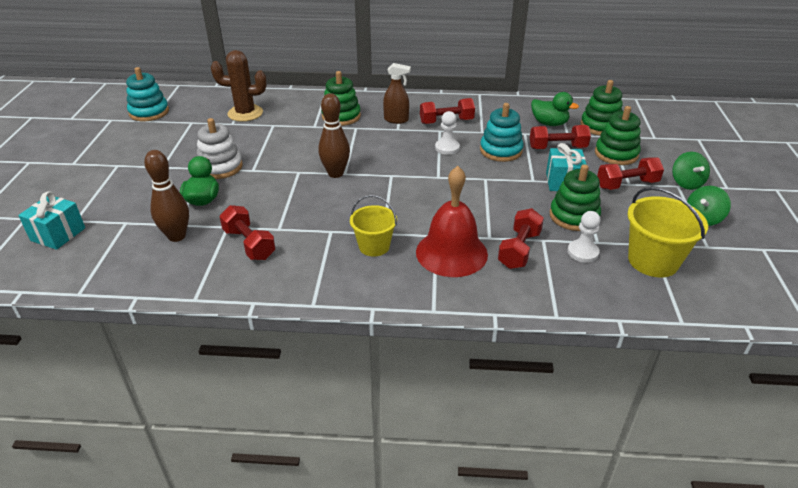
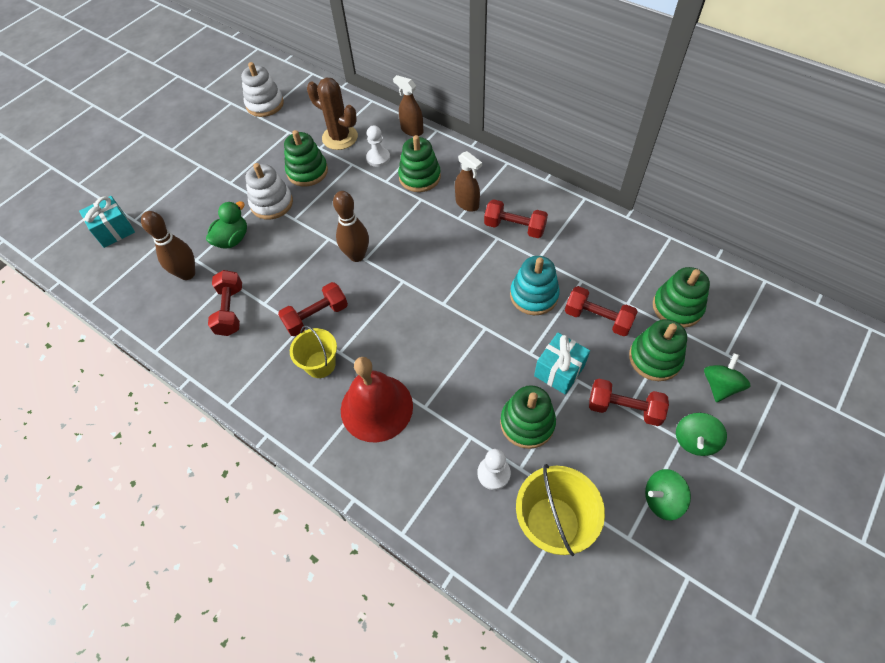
camera: 35 degrees right, 20 degrees up
(149, 112) = (265, 104): turquoise stacking toy -> white stacking toy
(235, 140) = (307, 171): none -> green stacking toy
(306, 94) = (412, 130): none -> brown spray bottle
(447, 148) = (484, 267): white pawn -> white pawn (378, 158)
(519, 250) = (438, 437): red dumbbell -> red dumbbell (316, 316)
(549, 123) = (621, 277): green duck -> none
(669, 153) = (720, 386): none -> green spinning top

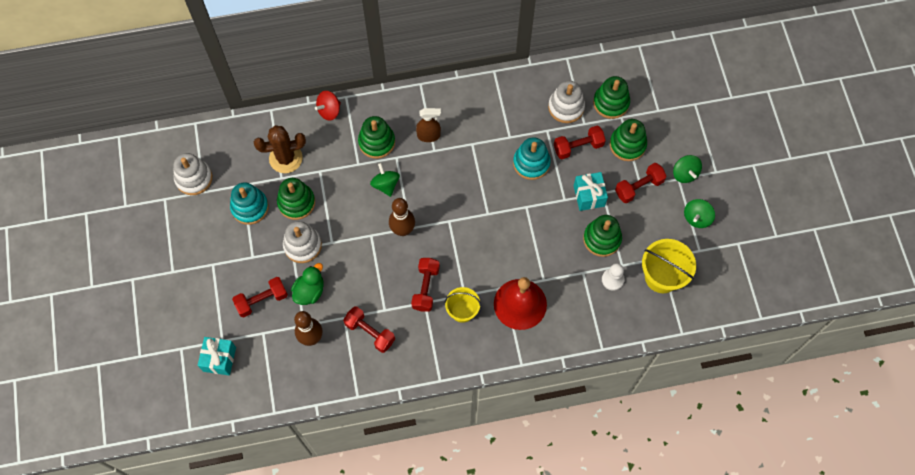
camera: 50 degrees left, 10 degrees up
(232, 239) = (309, 291): green duck -> green duck turned 45 degrees clockwise
(273, 149) = (250, 207): none -> turquoise stacking toy
(378, 158) = (332, 151): white pawn -> none
(412, 130) = (329, 111): brown spray bottle -> red spinning top
(514, 227) = (474, 128): red dumbbell -> red dumbbell (262, 300)
(623, 276) = (566, 107): none -> white stacking toy
(720, 386) = (670, 132): green spinning top -> green spinning top (385, 185)

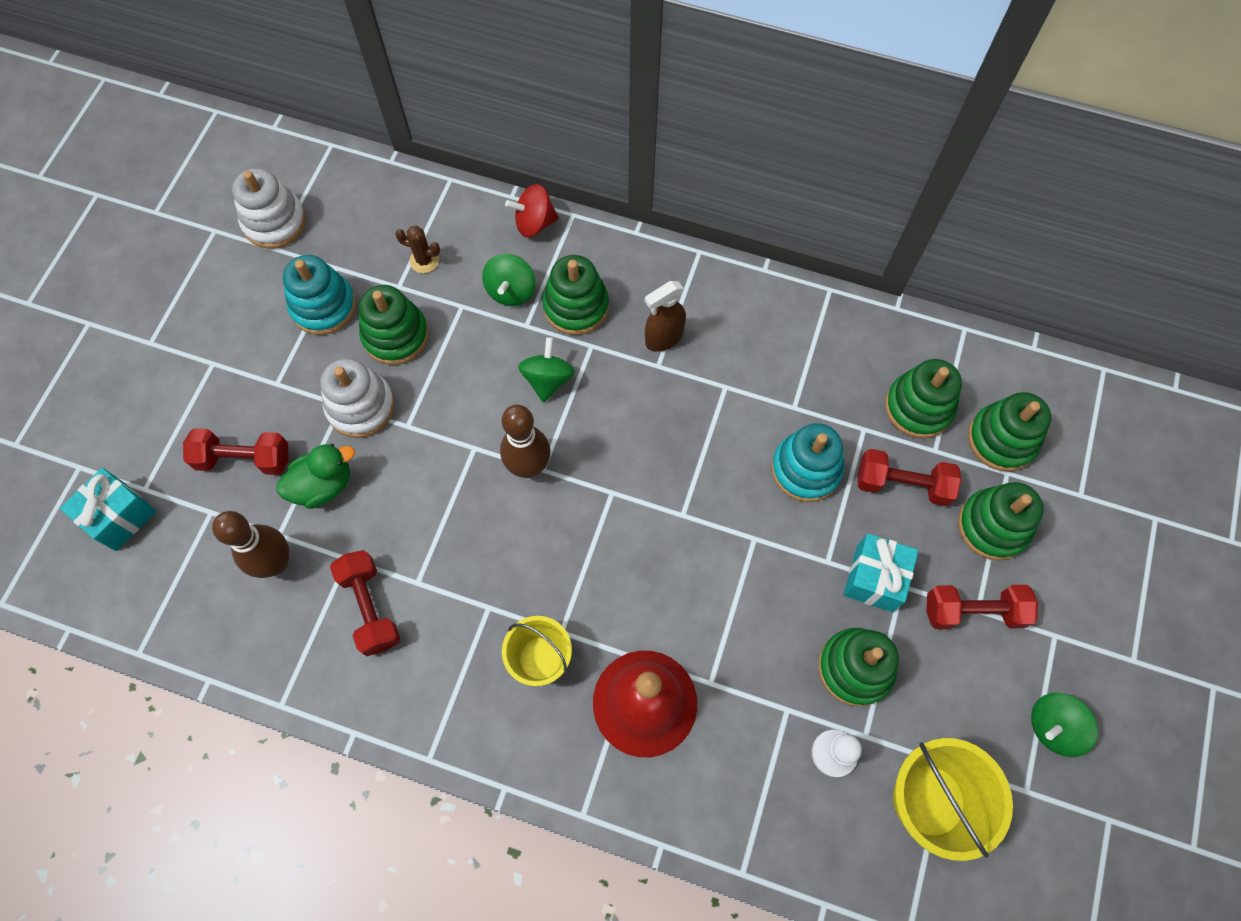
camera: 30 degrees right, 0 degrees up
(285, 158) = (424, 261): brown cactus -> brown cactus, size x0.50
(426, 288) = (505, 583): red dumbbell -> none
(429, 136) = (663, 338): brown spray bottle -> brown spray bottle turned 120 degrees clockwise
(566, 107) = (918, 407): white stacking toy -> green stacking toy
(684, 174) = (1072, 633): green spinning top -> green spinning top (511, 291)

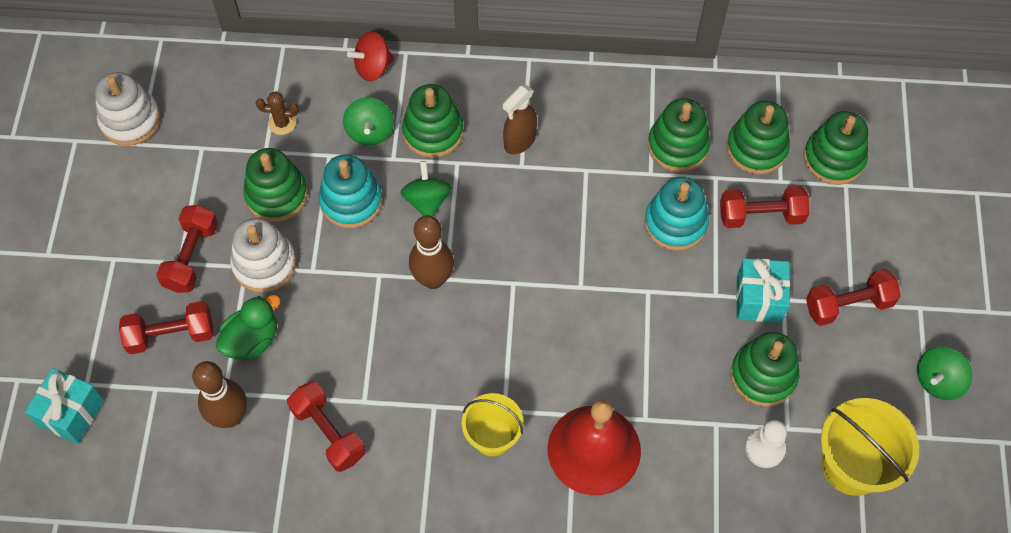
camera: 15 degrees left, 5 degrees down
(290, 380) = (191, 257): none -> red dumbbell
(323, 306) = (201, 185): turquoise stacking toy -> turquoise stacking toy (351, 201)
(993, 526) = (845, 232): green stacking toy -> green stacking toy (677, 146)

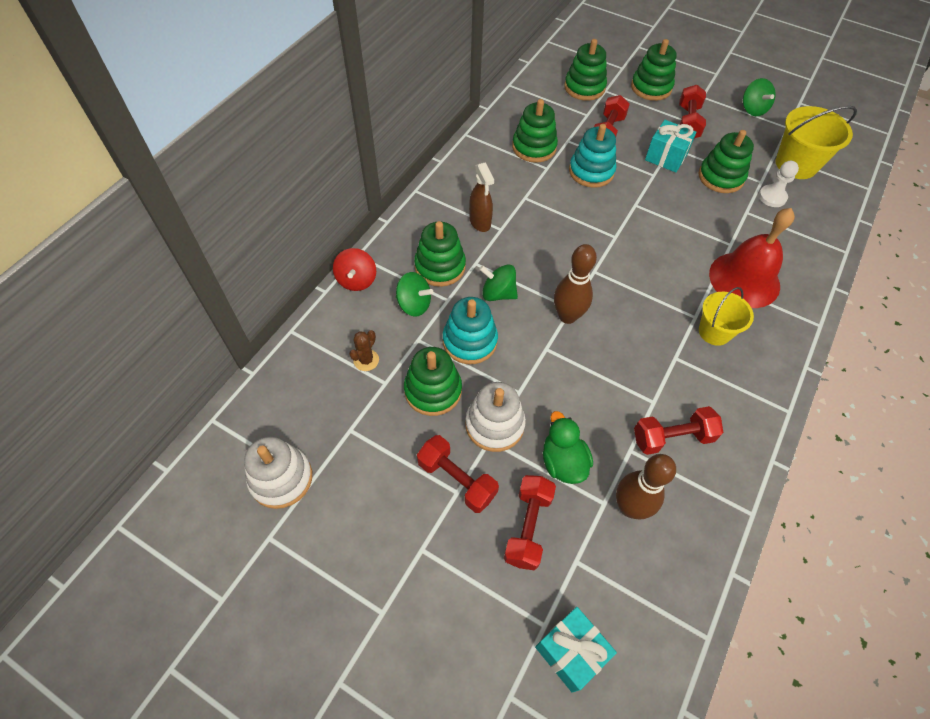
camera: 65 degrees left, 5 degrees down
(756, 148) = (557, 115): green stacking toy -> green stacking toy (651, 87)

